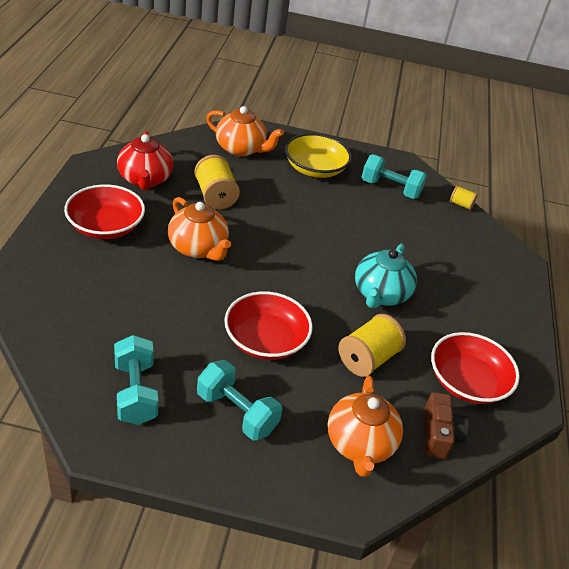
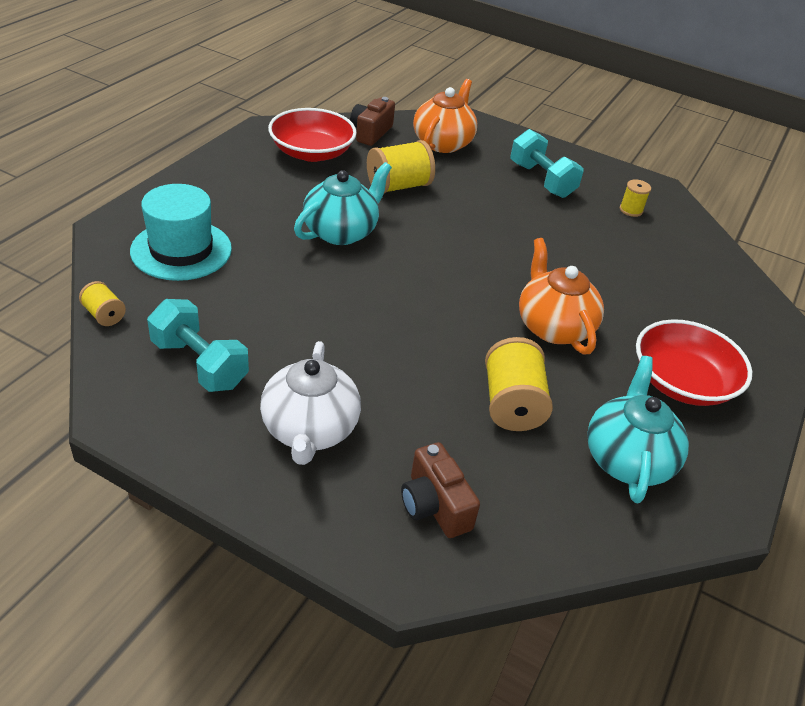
camera: 160 degrees left, 0 degrees up
(136, 392) = (631, 210): turquoise dumbbell -> yellow spool
(145, 179) = (627, 459): red teapot -> turquoise teapot
(241, 149) = (434, 505): orange teapot -> brown camera
(265, 340) = (497, 220): red bowl -> none
(315, 169) = (310, 430): yellow bowl -> white teapot
(466, 253) = (181, 250): none -> turquoise hat

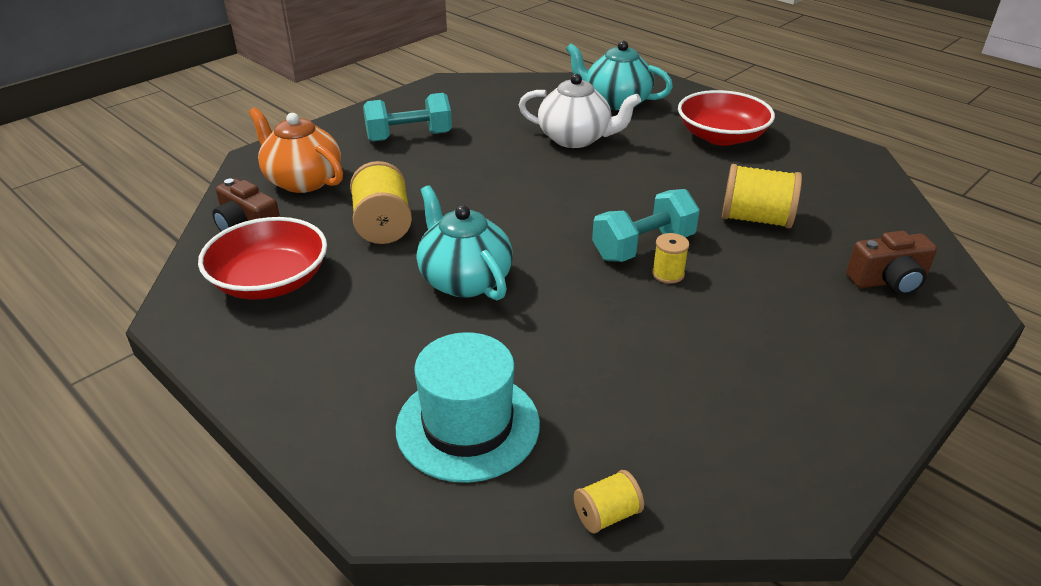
camera: 70 degrees left, 5 degrees down
(200, 364) = (708, 420): turquoise dumbbell -> turquoise dumbbell (643, 246)
(310, 430) = (807, 344): white teapot -> white teapot (576, 139)
(553, 327) = (649, 178): orange teapot -> none
(627, 459) = (812, 179): turquoise teapot -> turquoise teapot (616, 102)
(631, 210) = (479, 104): yellow spool -> yellow spool (668, 274)

